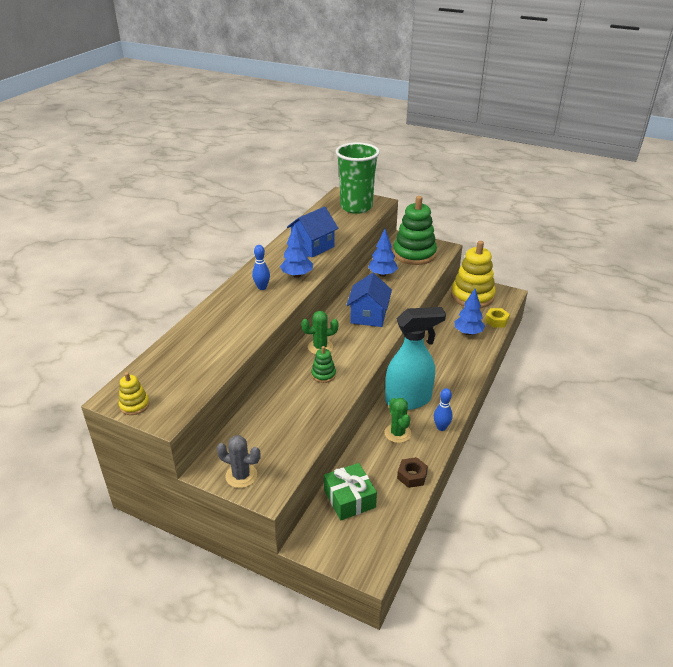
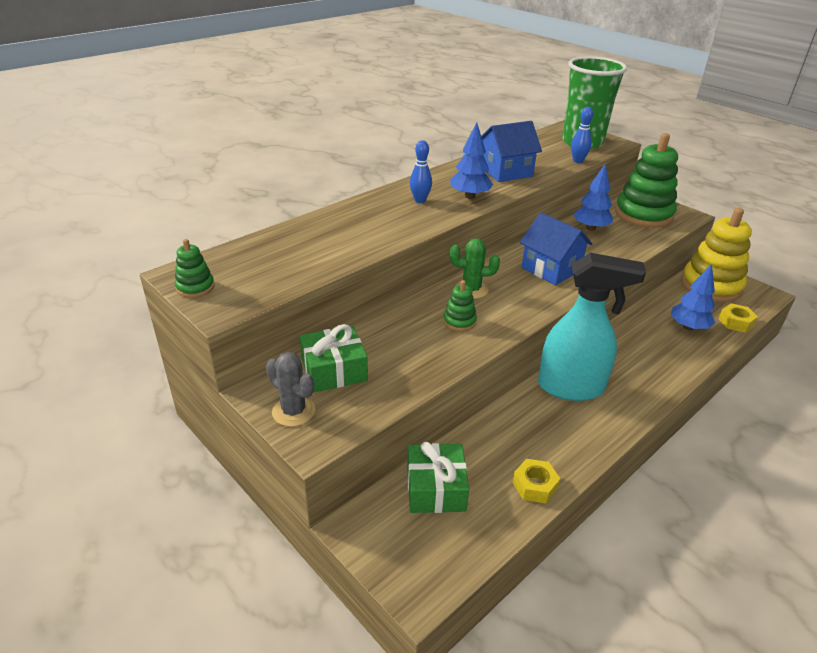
camera: 20 degrees right, 0 degrees up
(134, 405) = (195, 287): yellow stacking toy -> green stacking toy
(253, 437) = (334, 370): none -> green gift
(368, 316) = (551, 269): blue house -> blue house turned 75 degrees counterclockwise
(397, 433) = (538, 425): green cactus -> none
(412, 476) = (534, 486): brown nut -> yellow nut
(441, 427) = (603, 435): blue bowling pin -> blue bowling pin (578, 161)

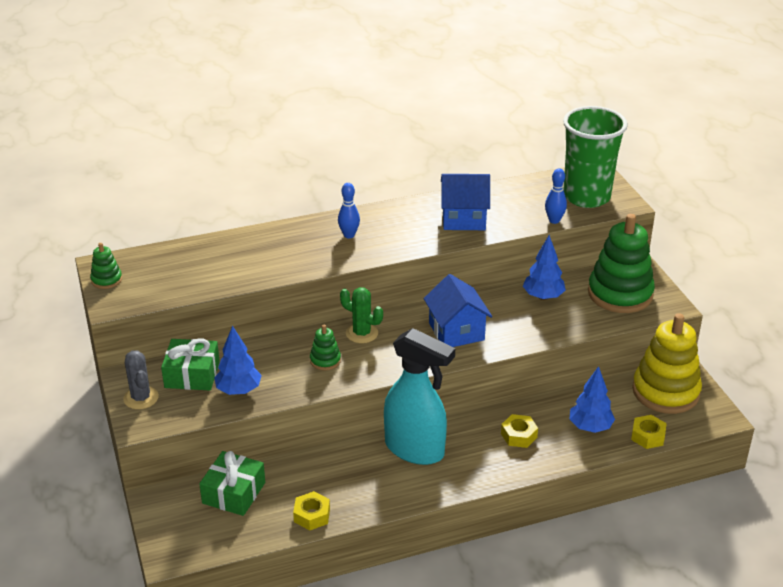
camera: 25 degrees right, 0 degrees up
(470, 196) = (399, 241): blue tree -> blue tree (239, 390)
(643, 349) = (518, 435): none -> yellow nut

